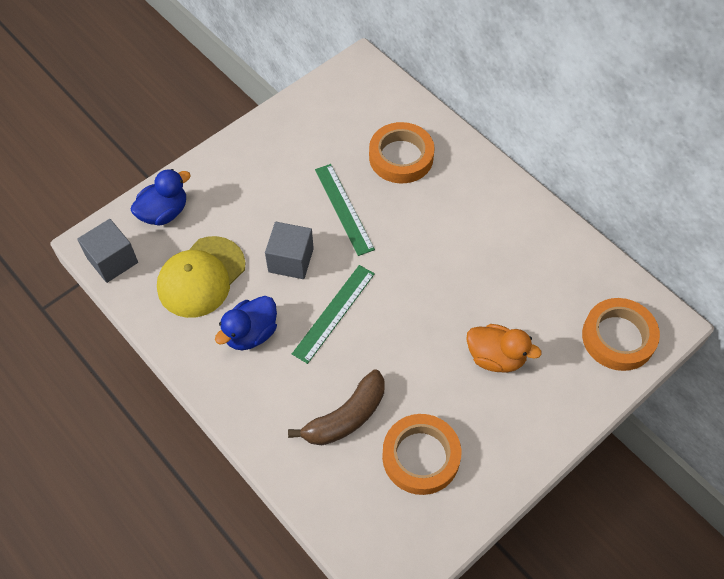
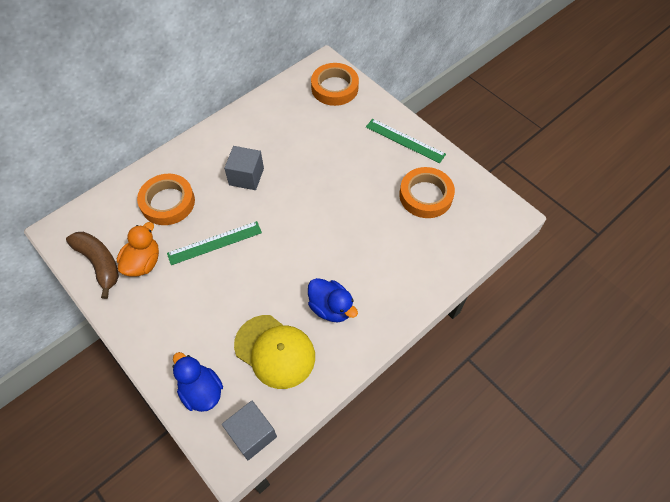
camera: 90 degrees left, 0 degrees up
(291, 260) = (262, 281): grey cube -> grey cube (246, 177)
(334, 313) = (313, 249): green ruler -> green ruler (405, 140)
(346, 417) = (400, 240): brown banana -> brown banana (99, 263)
(496, 357) = (350, 151): orange duck -> orange duck (143, 263)

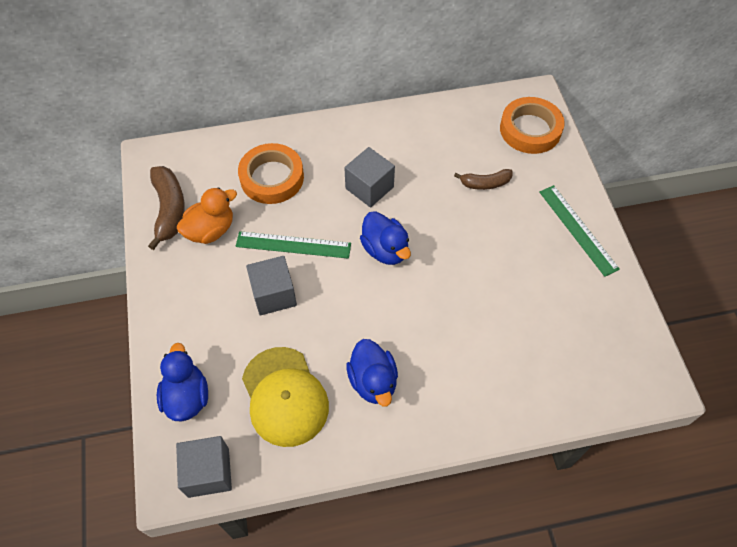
camera: 30 degrees right, 0 degrees up
(222, 285) = (274, 294): none -> grey cube
(284, 214) = (385, 250): none -> blue duck
(326, 137) = (485, 183): none -> brown banana
(425, 196) = (563, 307): orange tape -> none

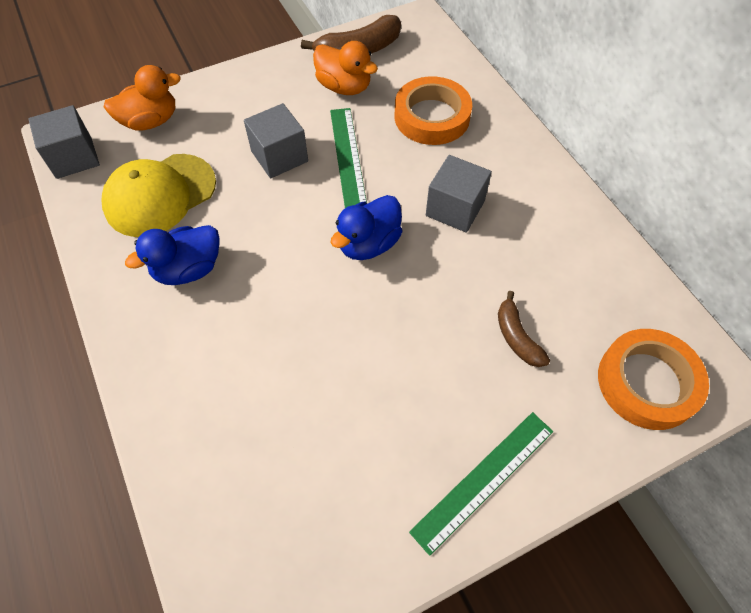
camera: 75 degrees right, 0 degrees up
(187, 397) = (150, 121): blue duck -> orange duck

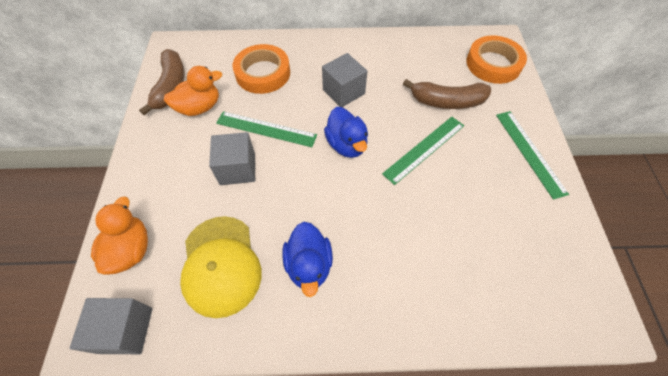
camera: 65 degrees left, 0 degrees up
(410, 333) = (424, 149): none -> green ruler
(516, 337) = (447, 102): brown banana -> brown banana, size x1.63

